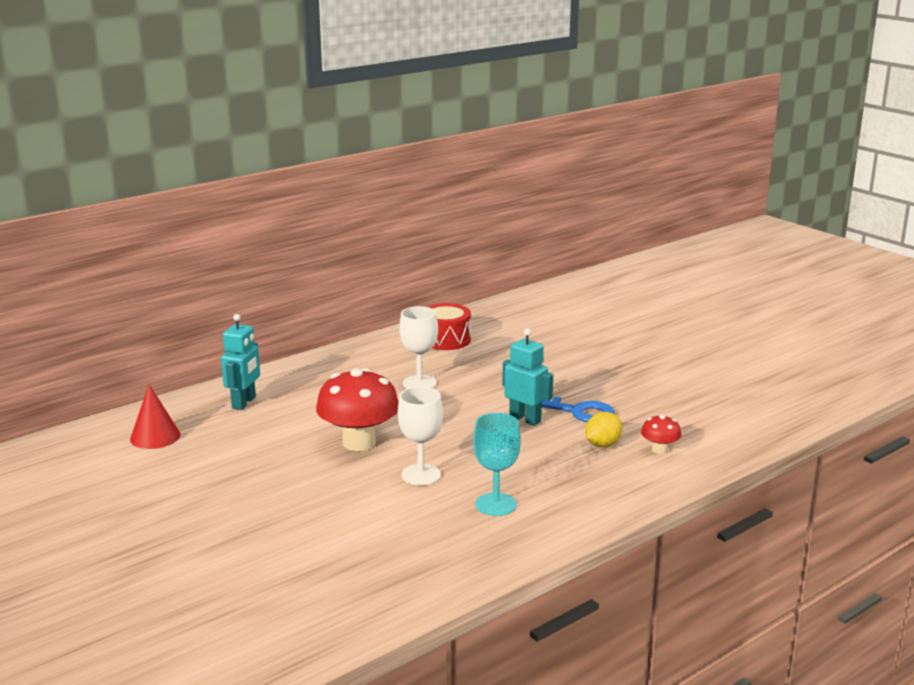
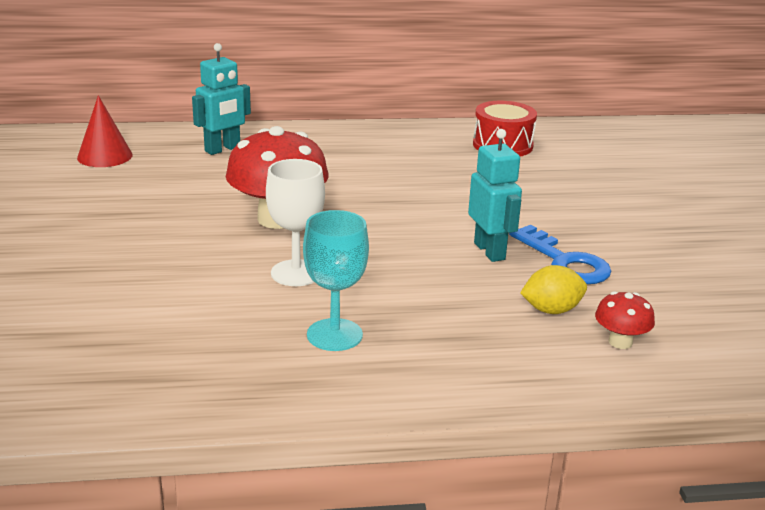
camera: 30 degrees right, 5 degrees up
(419, 383) = (418, 179): white goblet -> none

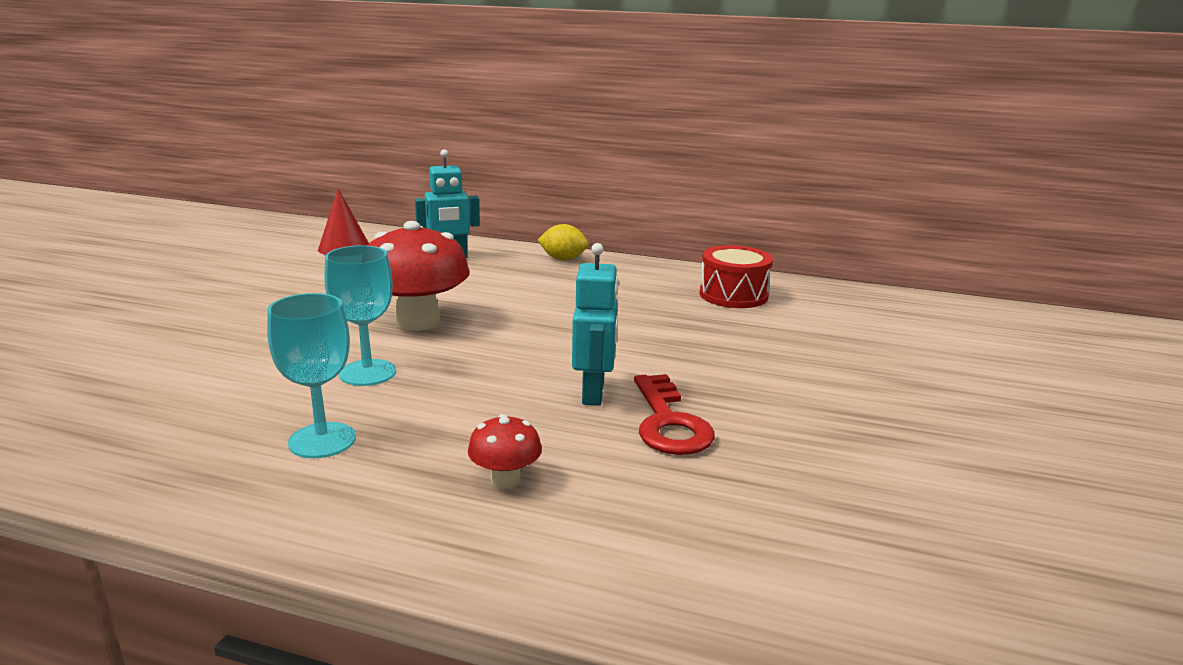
camera: 25 degrees right, 5 degrees down
(296, 273) = (367, 373): white goblet -> turquoise goblet
(551, 310) = (589, 472): yellow lemon -> yellow lemon (563, 259)
(564, 262) = (669, 422): blue key -> red key
(620, 342) = (632, 532): red mushroom -> red mushroom (505, 480)

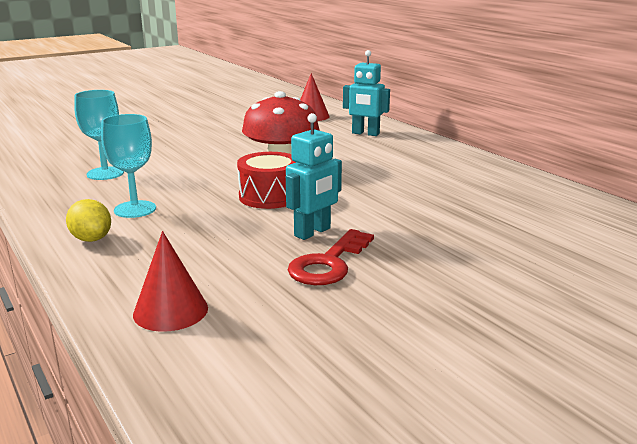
camera: 40 degrees right, 0 degrees up
(367, 373) = (209, 184): turquoise goblet -> turquoise goblet (105, 173)
(505, 480) = (183, 258): red mushroom -> none
(563, 259) = (443, 150): yellow lemon -> yellow lemon (91, 239)
(608, 550) = (170, 311): none -> red cone
(733, 295) = (538, 203): red drum -> red drum (269, 196)

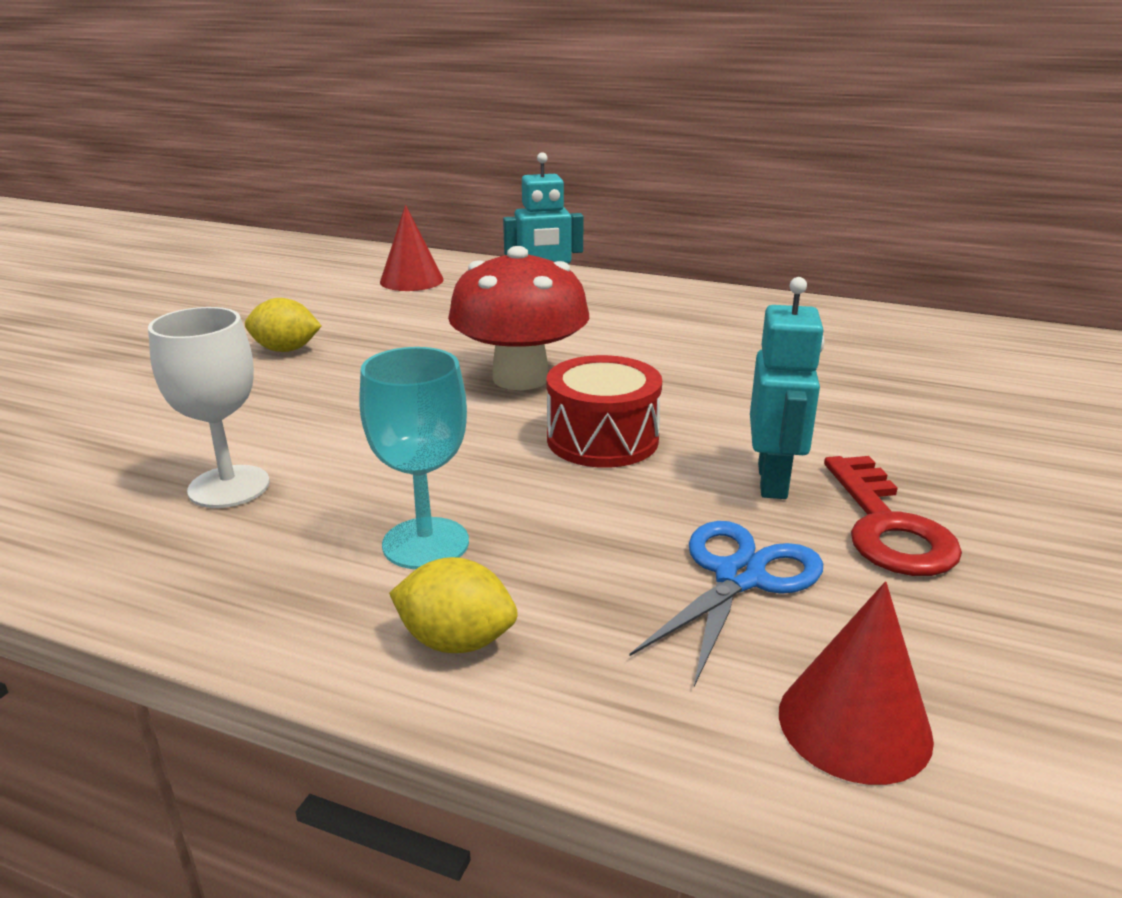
camera: 35 degrees left, 5 degrees up
(105, 173) = (229, 487): turquoise goblet -> white goblet
(206, 133) = (286, 350): none -> yellow lemon
(225, 257) = (739, 577): none -> blue scissors

